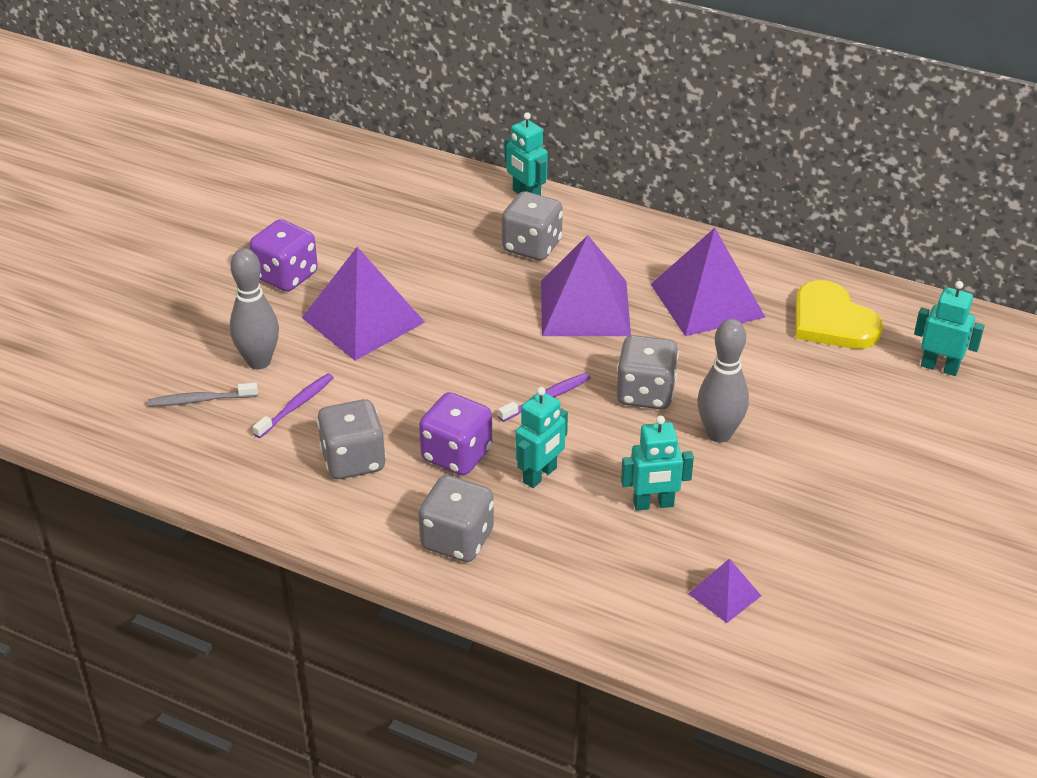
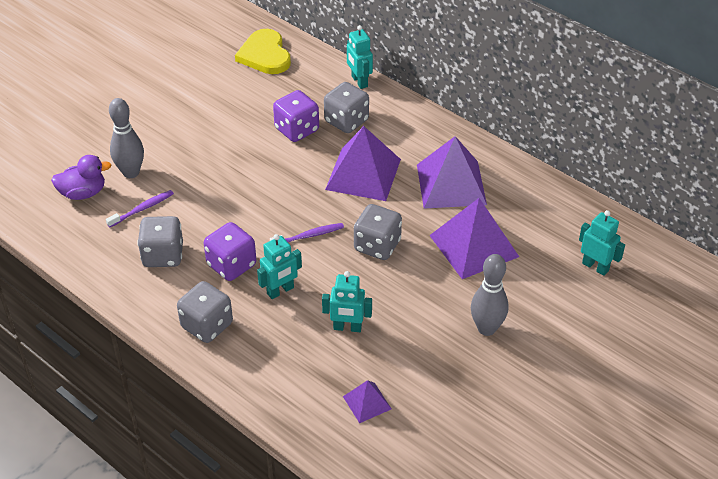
camera: 15 degrees right, 5 degrees up
(200, 400) = (83, 193): grey toothbrush -> purple duck
(286, 276) = (173, 114): purple dice -> purple dice (297, 130)
(363, 320) = (210, 155): purple pyramid -> purple pyramid (474, 246)
(719, 434) = (415, 285): grey bowling pin -> grey bowling pin (486, 328)
(832, 321) = (533, 217): yellow heart -> yellow heart (265, 55)

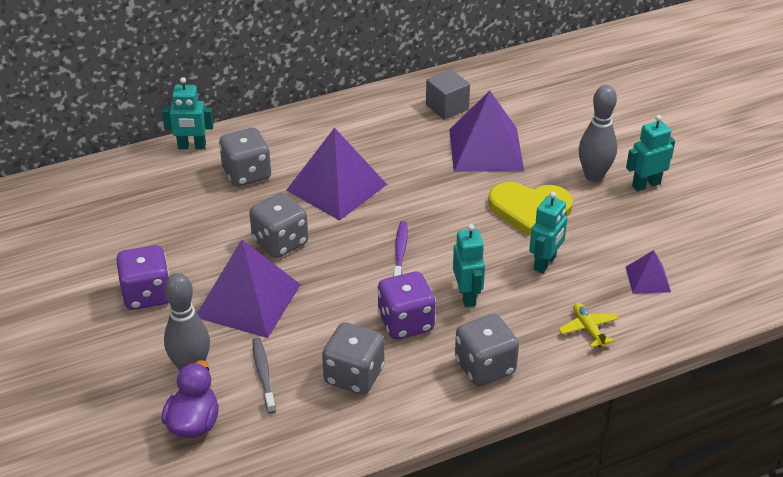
camera: 65 degrees left, 5 degrees down
(142, 209) = (263, 374): purple toothbrush -> grey toothbrush
(265, 55) = (81, 200): yellow heart -> yellow heart (529, 209)
(282, 377) = (588, 329): none -> yellow plane
(297, 130) = (230, 213): purple dice -> purple dice (147, 295)
(377, 245) = (446, 209): grey dice -> grey dice (280, 242)
(451, 184) = (394, 136): purple pyramid -> purple pyramid (248, 300)
(515, 203) = (447, 107): none -> grey cube
(595, 267) = (555, 91): turquoise robot -> turquoise robot (646, 184)

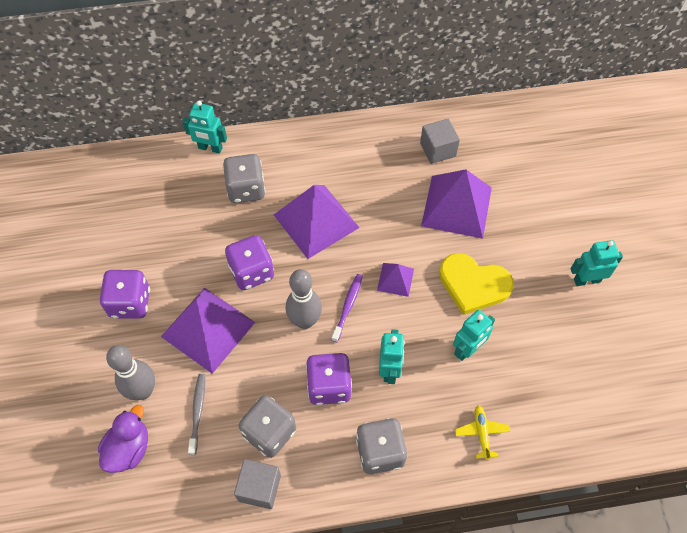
camera: 15 degrees right, 20 degrees up
(280, 242) = (252, 272): grey dice -> purple dice
(361, 426) = (259, 488): none -> grey cube
(594, 176) = (543, 259): grey bowling pin -> grey bowling pin (305, 321)
(648, 279) = (552, 390): purple pyramid -> purple pyramid (395, 279)

